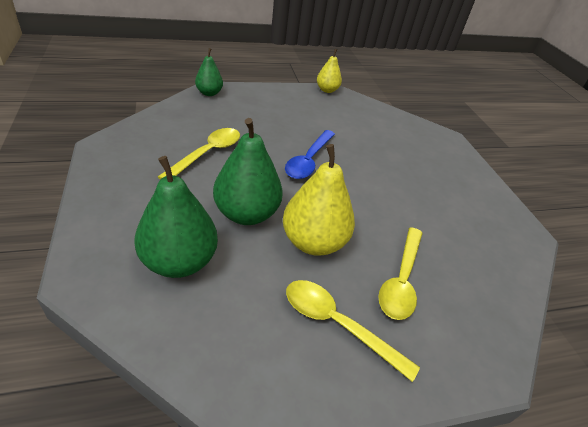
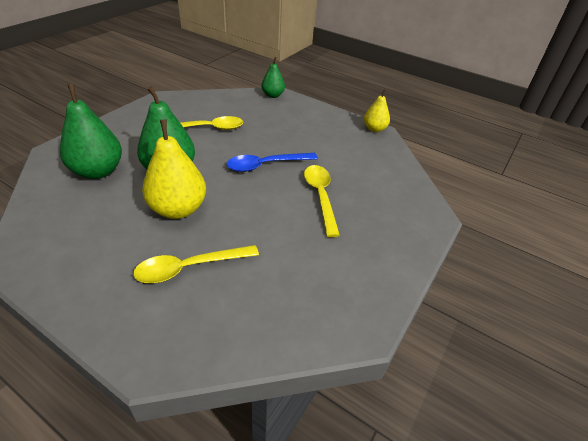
camera: 50 degrees right, 0 degrees up
(337, 324) = (110, 256): yellow spoon -> yellow spoon (320, 196)

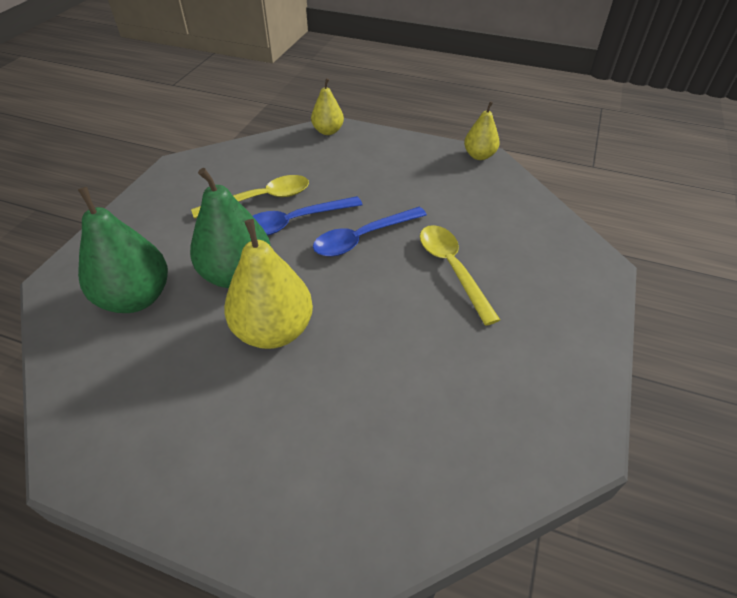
camera: 10 degrees left, 5 degrees up
(189, 268) = (326, 415): yellow spoon -> none
(223, 146) = (294, 222): none -> blue spoon
(273, 95) = (328, 131): green pear -> yellow pear

